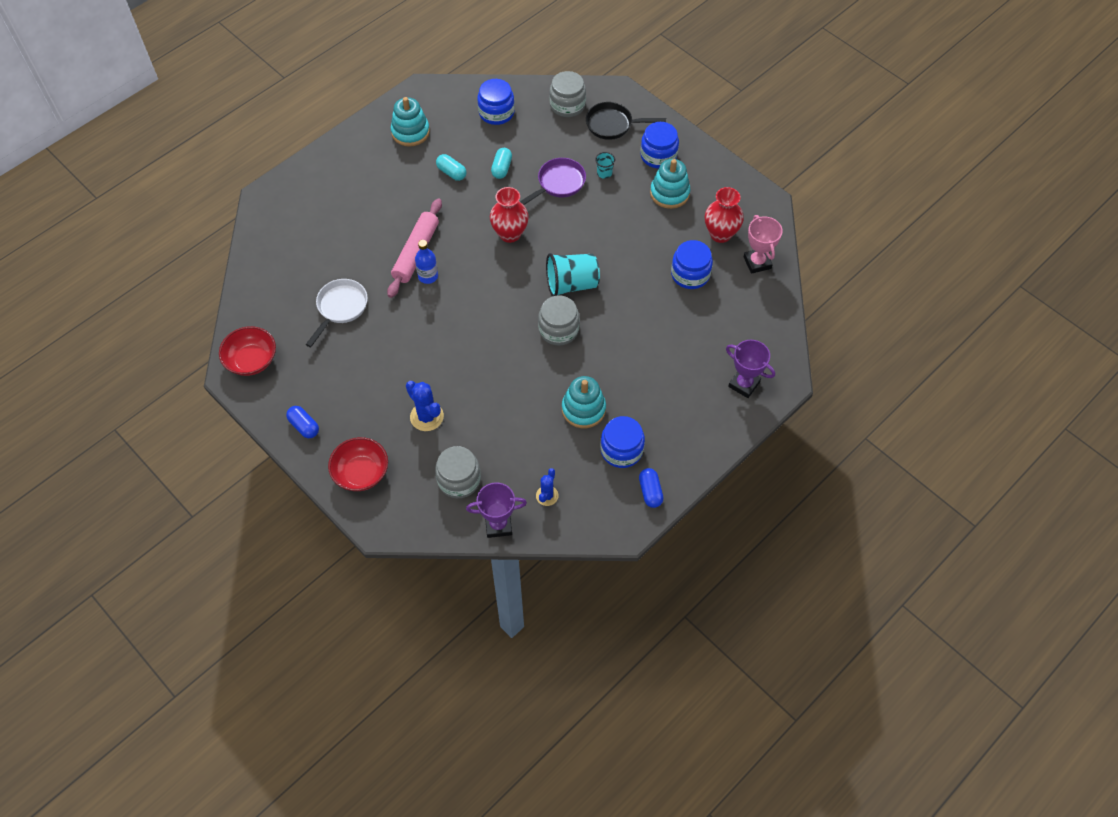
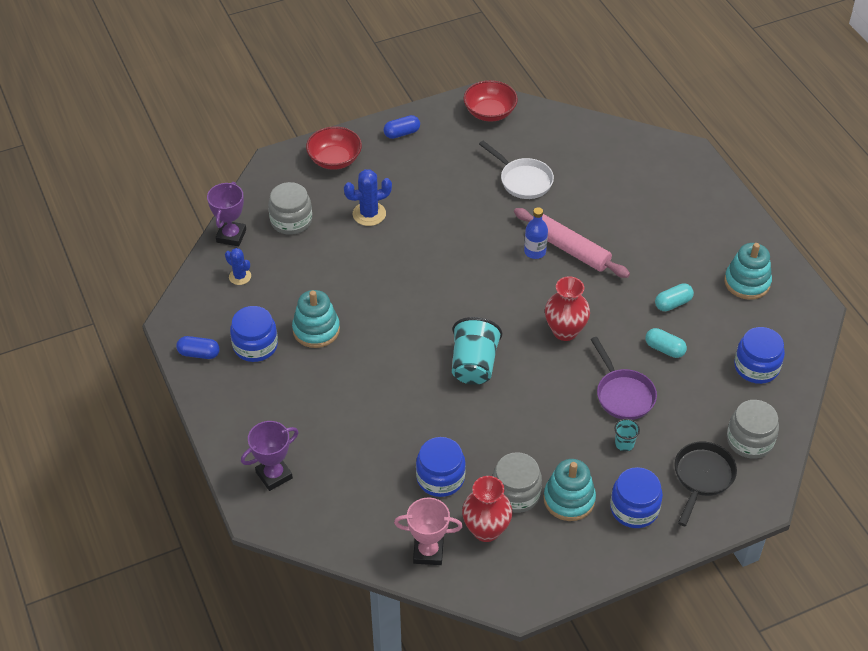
camera: 110 degrees right, 10 degrees down
(558, 329) = (420, 337): grey jar -> grey jar (515, 493)

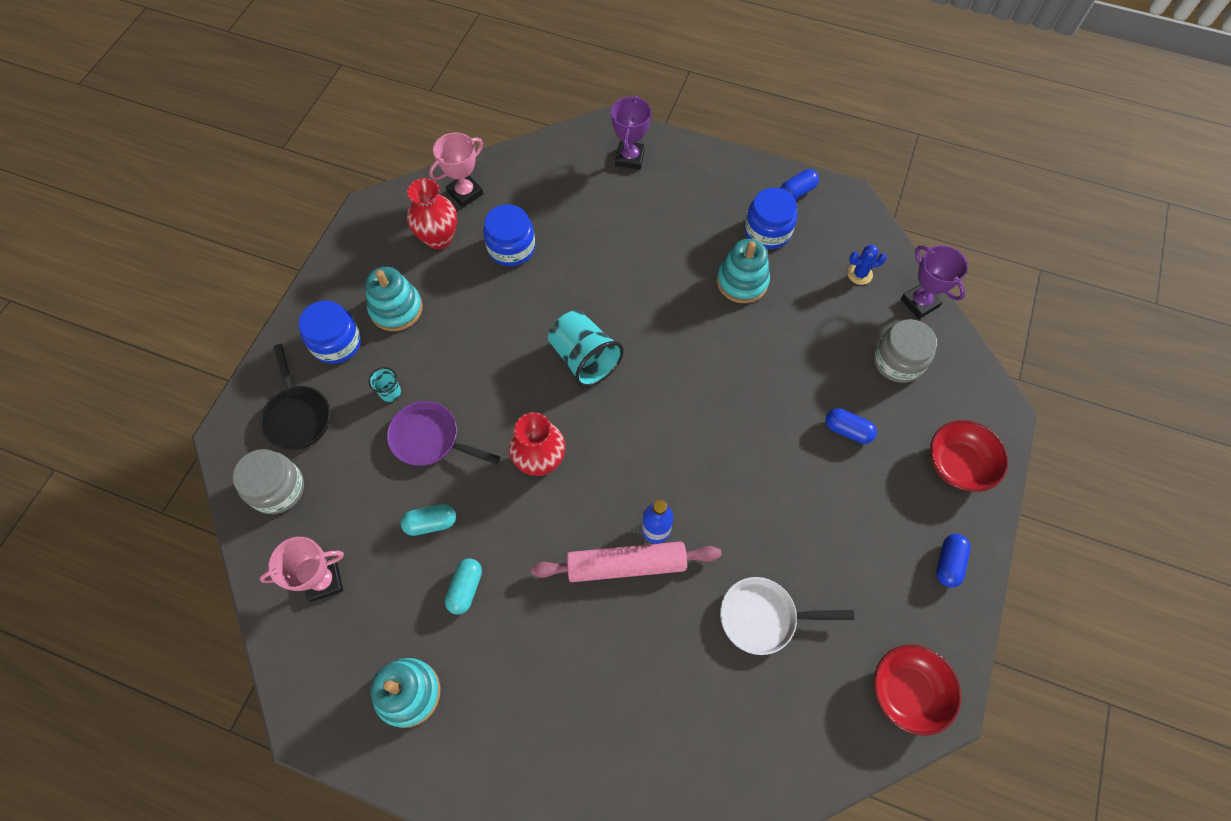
camera: 135 degrees right, 15 degrees up
(369, 214) = (847, 430): blue cactus -> blue capsule
(515, 493) = (442, 281): grey jar -> none
(756, 367) = (324, 581): blue jar -> pink trophy

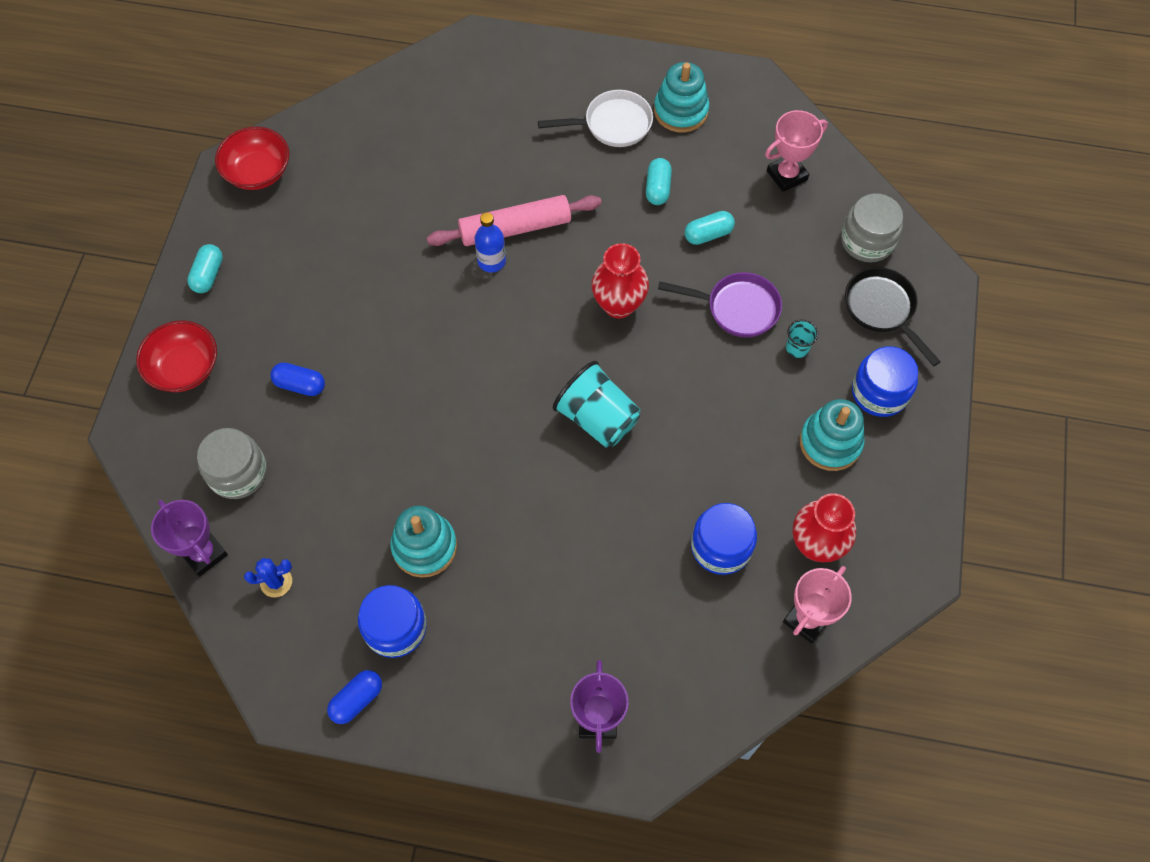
camera: 170 degrees right, 0 degrees up
(763, 617) = (384, 206): white pan -> white pan (612, 124)
(948, 563) = (208, 275): blue capsule -> turquoise capsule

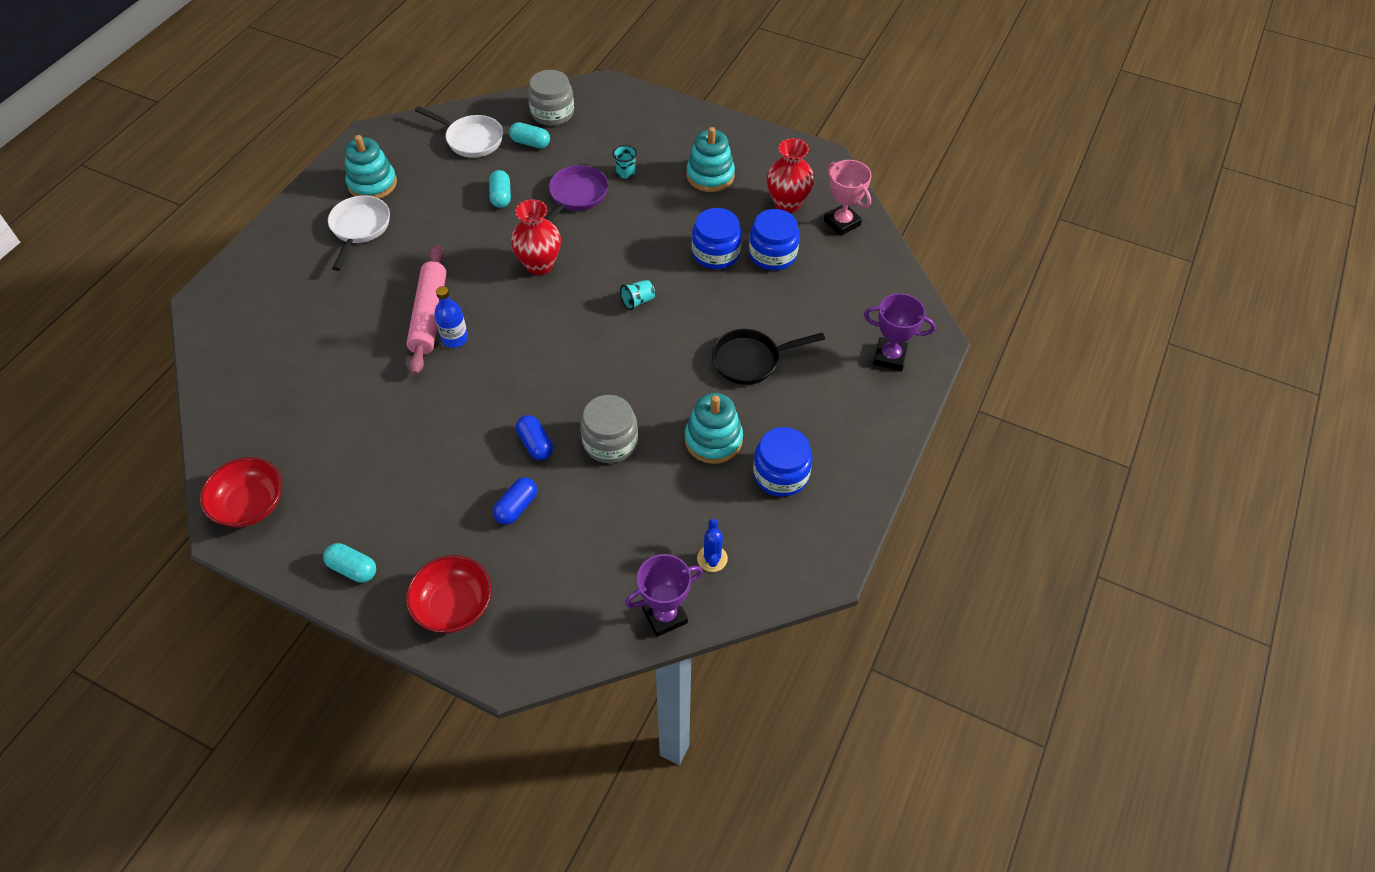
camera: 75 degrees left, 10 degrees down
(238, 473) = (590, 574): grey jar -> grey jar (610, 442)
(357, 699) = (838, 514): blue capsule -> blue capsule (535, 444)
(597, 418) = (638, 301): turquoise cup -> turquoise cup, size x0.48
(657, 188) = (440, 215): turquoise capsule -> turquoise capsule (530, 143)
(787, 175) = (471, 139): pink trophy -> white pan
(879, 392) = (680, 140): blue jar -> blue jar (716, 253)
(882, 309) = (614, 121): black pan -> black pan (751, 360)

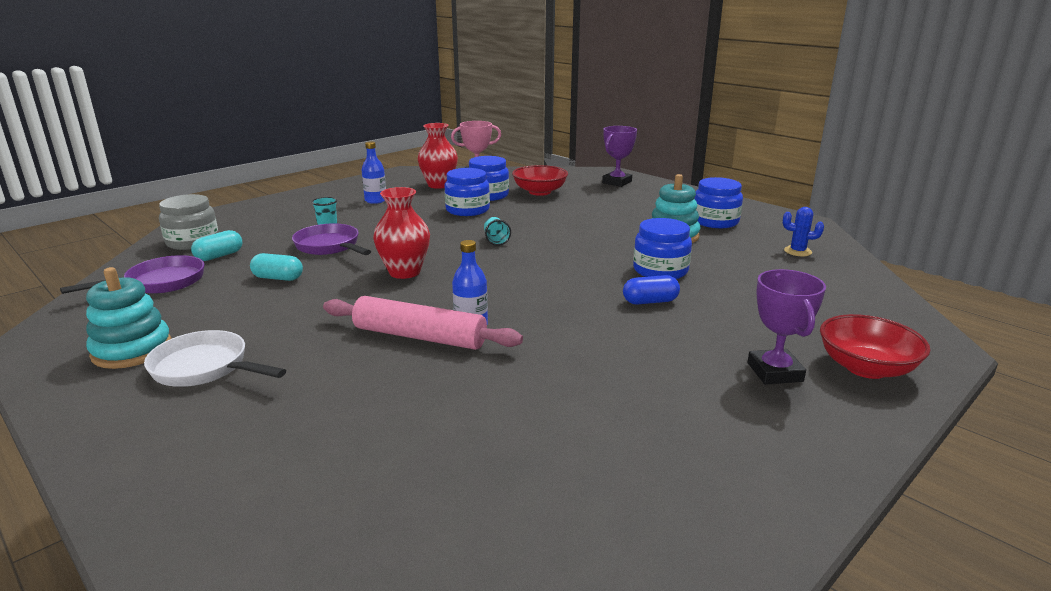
camera: 70 degrees left, 30 degrees down
(250, 505) = (691, 522): red bowl -> red bowl (539, 192)
(353, 568) = (817, 431): turquoise capsule -> none
(471, 139) = (160, 283): white pan -> purple pan
(517, 507) = (731, 320): blue capsule -> none
(610, 442) = (660, 270): grey jar -> blue jar
(665, 616) = (859, 274): purple trophy -> purple trophy (774, 372)
(710, 176) = (375, 200): turquoise stacking toy -> blue bottle
(751, 360) = (595, 215): black pan -> none

